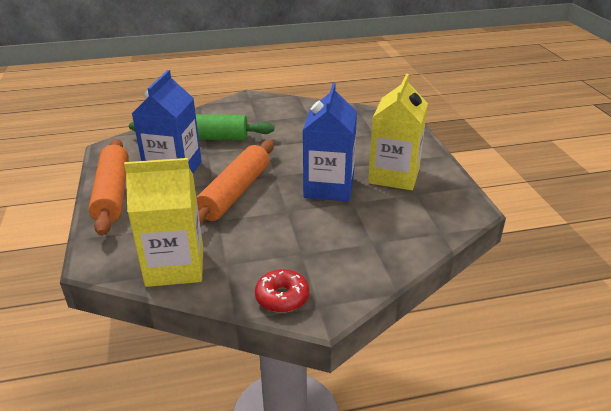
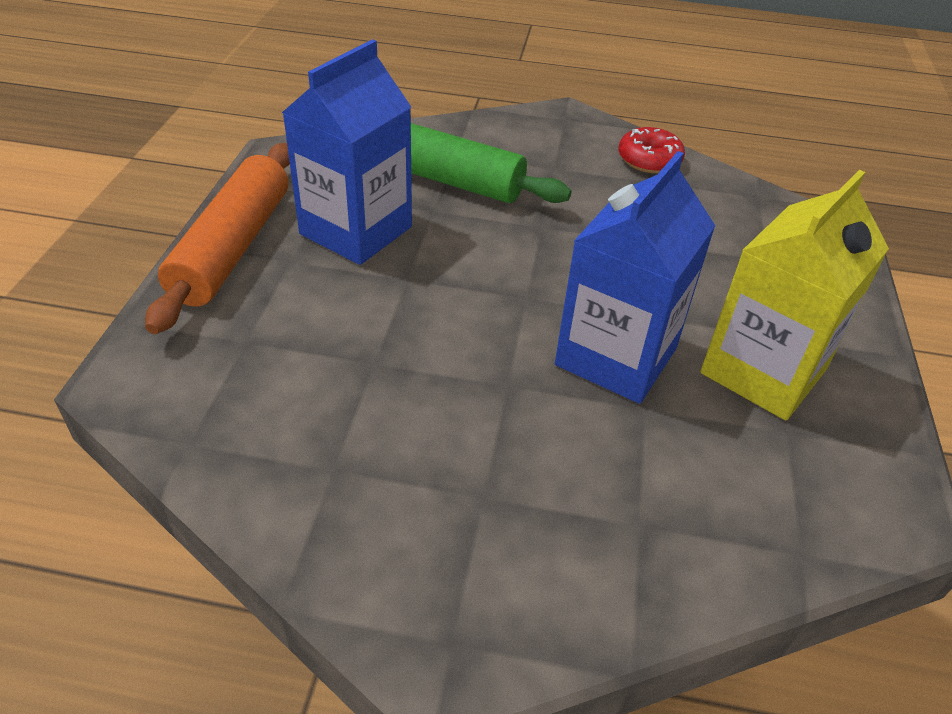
camera: 20 degrees right, 10 degrees up
(175, 266) = (245, 439): yellow carton -> none
(235, 193) = (435, 312): orange rolling pin -> none
(282, 297) = (393, 591): red donut -> red donut (649, 160)

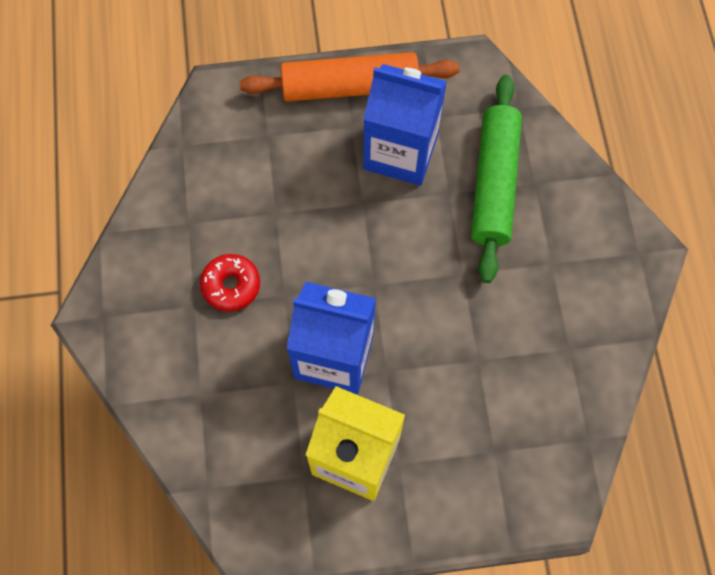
camera: 75 degrees right, 25 degrees up
(649, 160) = (602, 337): red donut -> red donut (231, 286)

